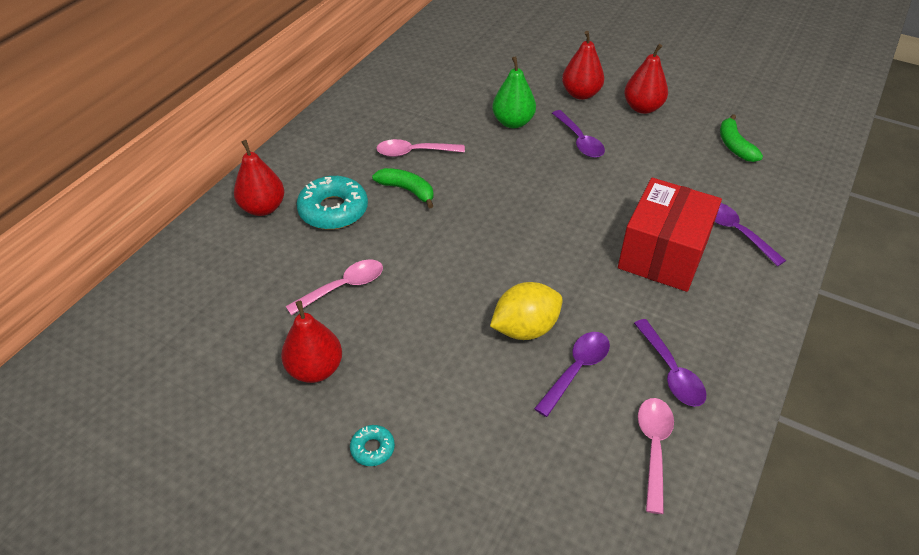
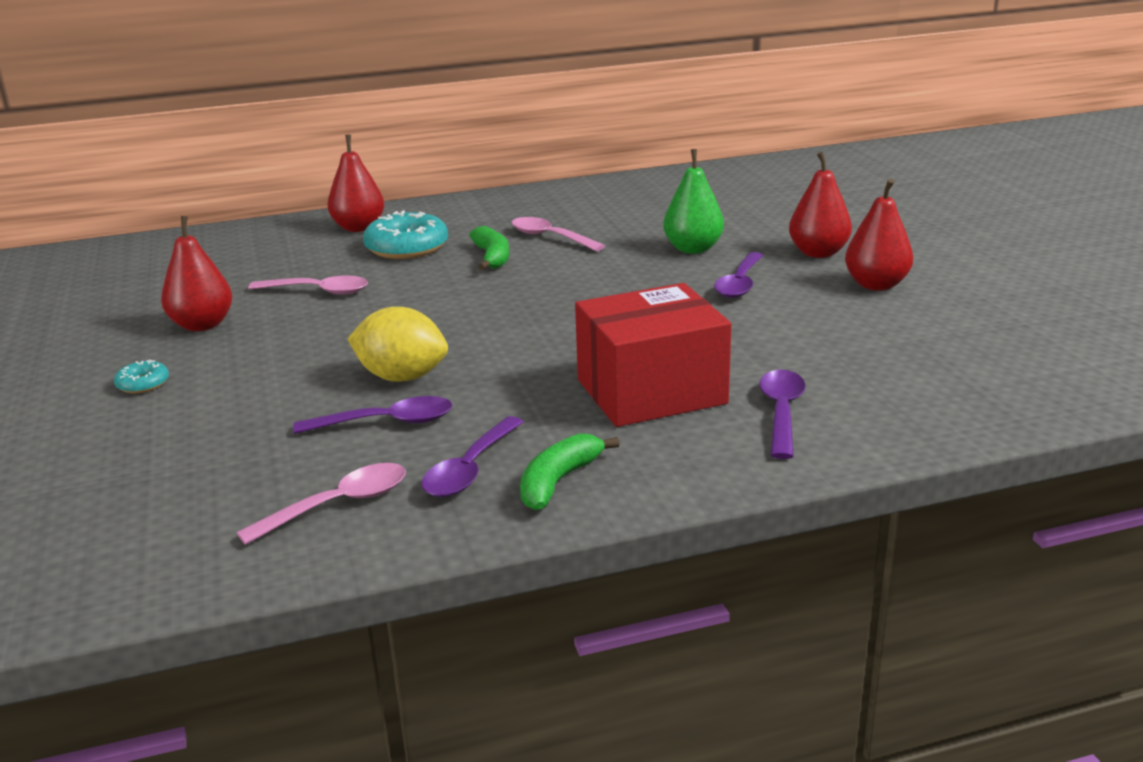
camera: 45 degrees right, 20 degrees down
(734, 146) = (940, 351): green banana -> green banana (558, 481)

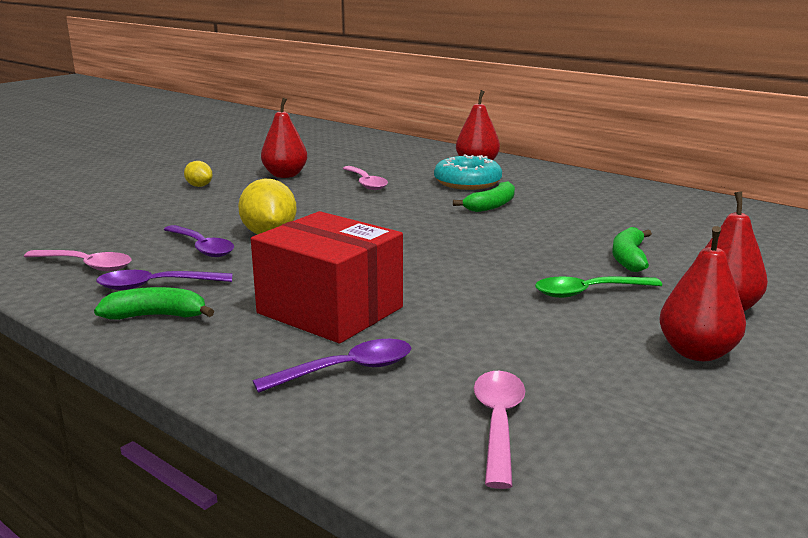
camera: 55 degrees right, 5 degrees down
(143, 384) = (199, 186): turquoise donut -> yellow lemon
(550, 237) = (558, 211): pink spoon -> pink spoon (498, 423)
(693, 249) = (628, 258): green pear -> green banana
(739, 283) = (588, 292): purple spoon -> green spoon

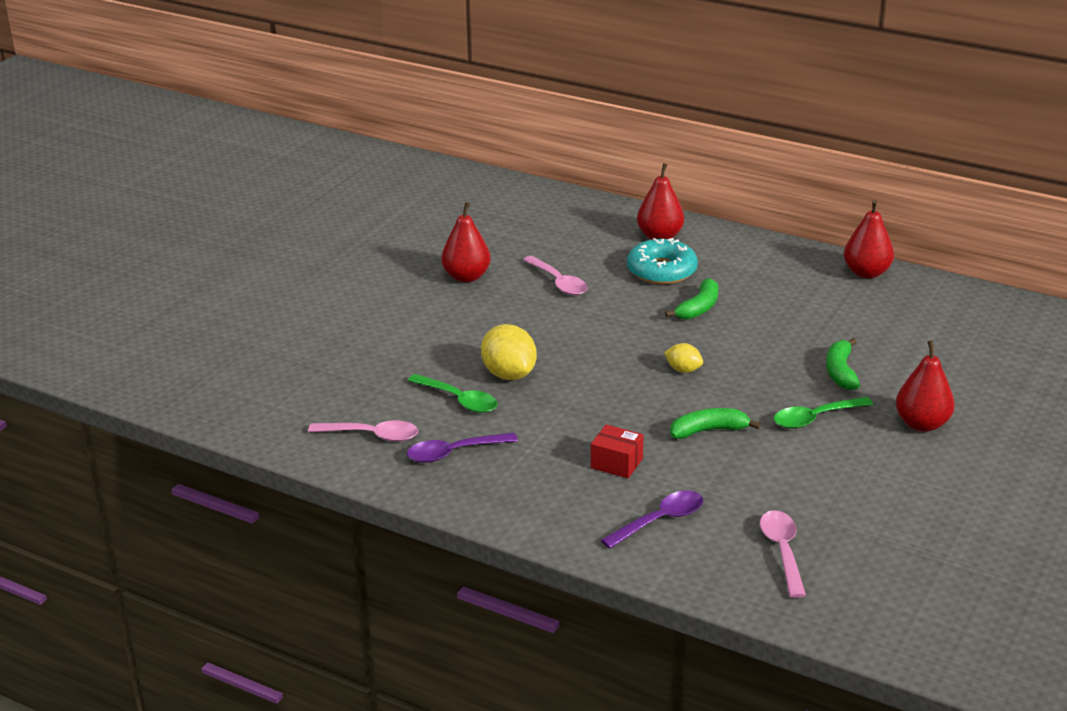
camera: 10 degrees left, 10 degrees up
(156, 316) = (480, 486): green banana -> green banana (708, 430)
(199, 186) = (388, 305): yellow lemon -> yellow lemon (683, 370)
(202, 247) = (459, 400): purple spoon -> green spoon
(330, 310) = (616, 463): red box -> red box, size x0.46
(696, 352) = (905, 473): red pear -> red pear (866, 273)

